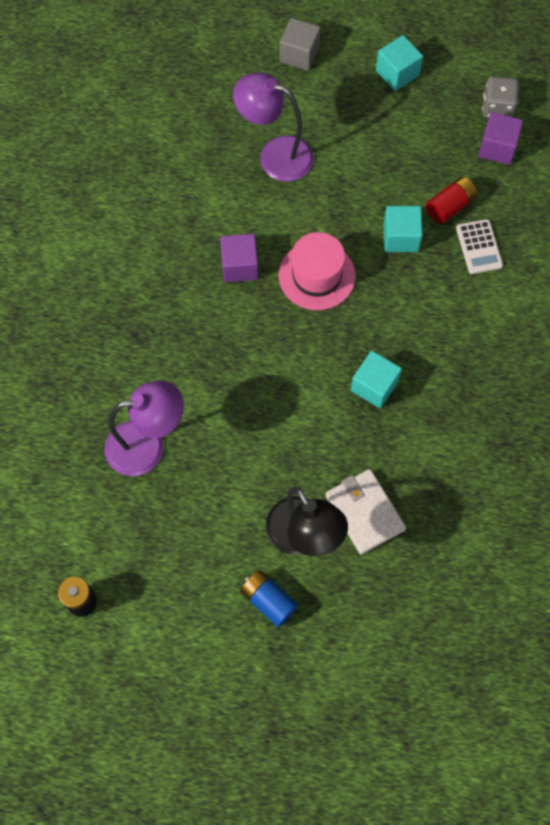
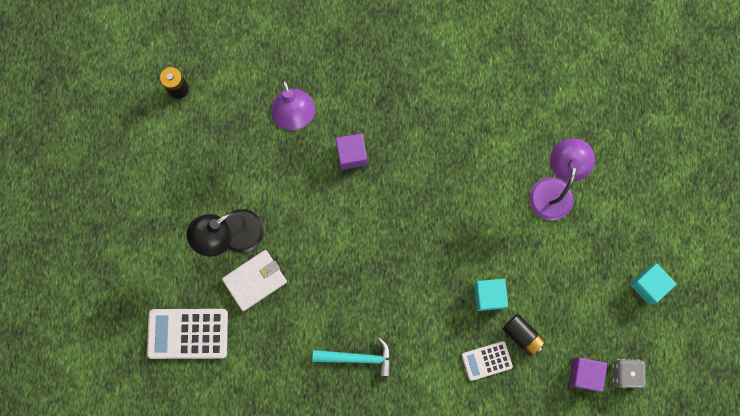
camera: 85 degrees right, 10 degrees up
(239, 266) = (449, 170): purple cube -> purple cube (351, 155)
(268, 600) = (186, 216): blue battery -> none
(299, 54) = (655, 201): grey cube -> none
(317, 275) = (447, 231): pink hat -> none
(374, 386) = (356, 282): turquoise cube -> none
(432, 605) = (188, 334): none -> white calculator
(450, 206) = (522, 335): red battery -> black battery
(471, 391) = (358, 358): none -> turquoise hammer

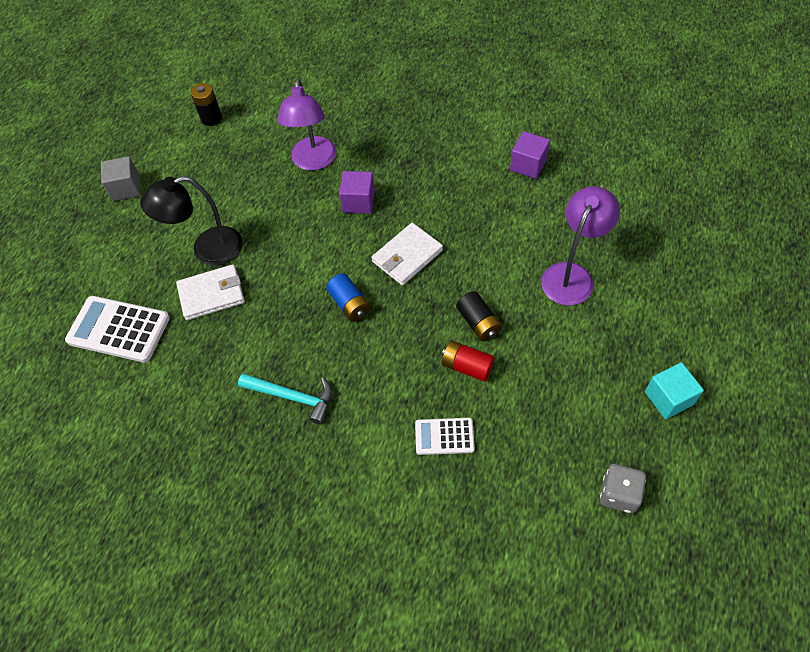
camera: 20 degrees right, 20 degrees down
(129, 188) = (126, 188): none -> grey cube
(377, 261) = (349, 304): none -> blue battery
(411, 202) = (407, 256): none -> white wallet
(488, 296) = (467, 366): turquoise cube -> red battery
(522, 335) = (496, 418): black battery -> black battery (478, 323)
(584, 374) = (564, 482): purple cube -> purple cube (528, 165)

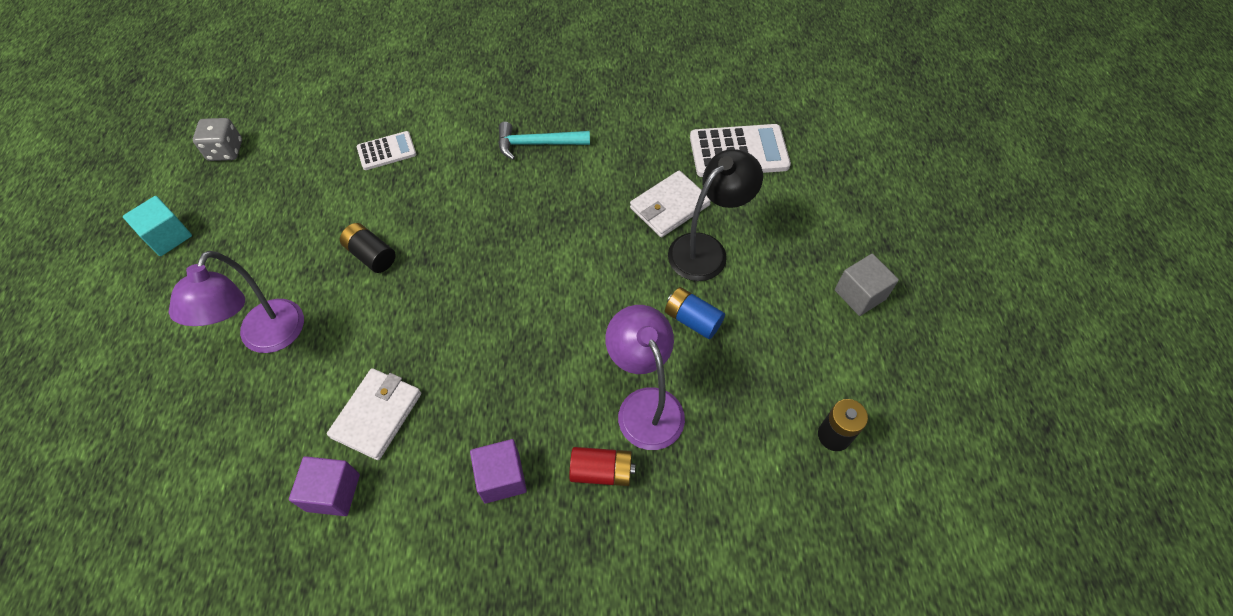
camera: 155 degrees right, 0 degrees up
(349, 304) = (517, 236): blue battery -> blue battery (692, 320)
(359, 202) = (556, 361): purple cube -> purple cube (501, 478)
(407, 256) = (470, 307): white wallet -> white wallet (377, 415)
(467, 366) = (376, 211): red battery -> red battery (602, 471)

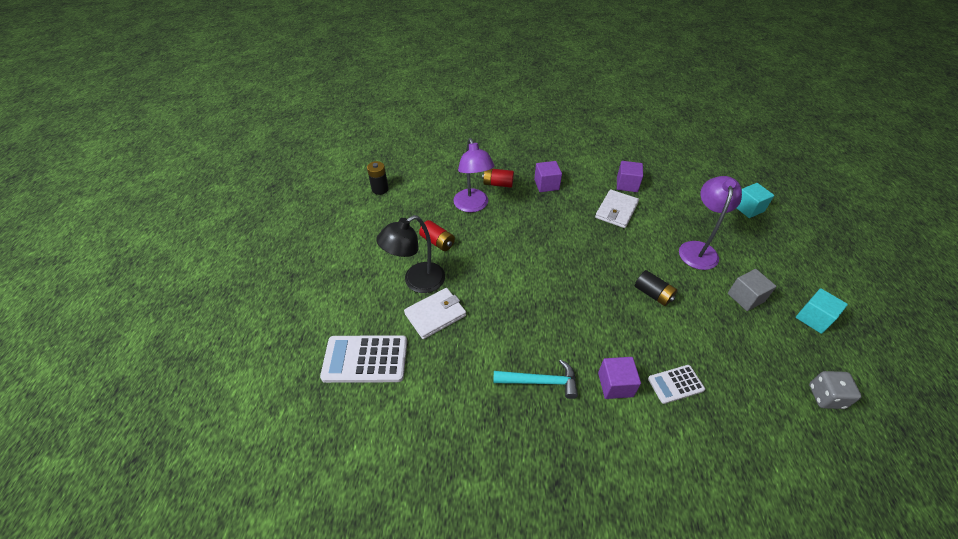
camera: 175 degrees left, 10 degrees down
(120, 441) = (748, 208): none -> turquoise cube
(454, 146) = (615, 384): none -> purple cube
(692, 320) = (437, 242): blue battery -> red battery
(860, 294) = (329, 248): grey cube -> grey cube (745, 297)

